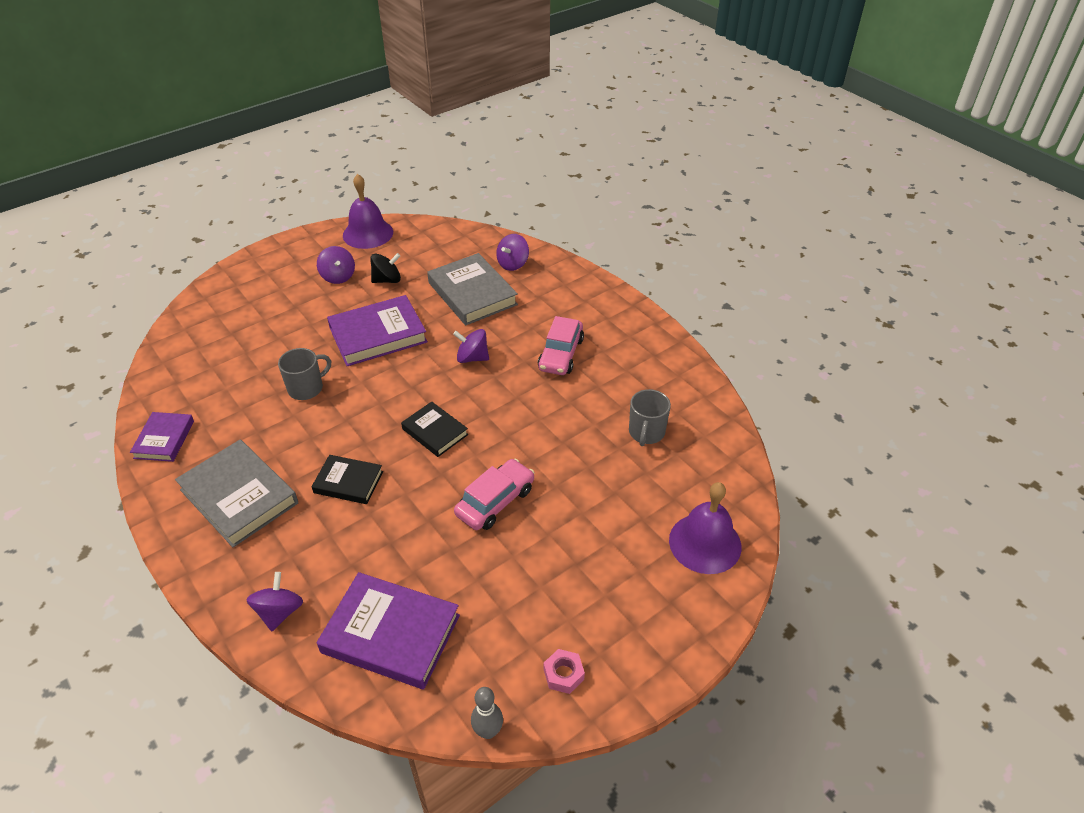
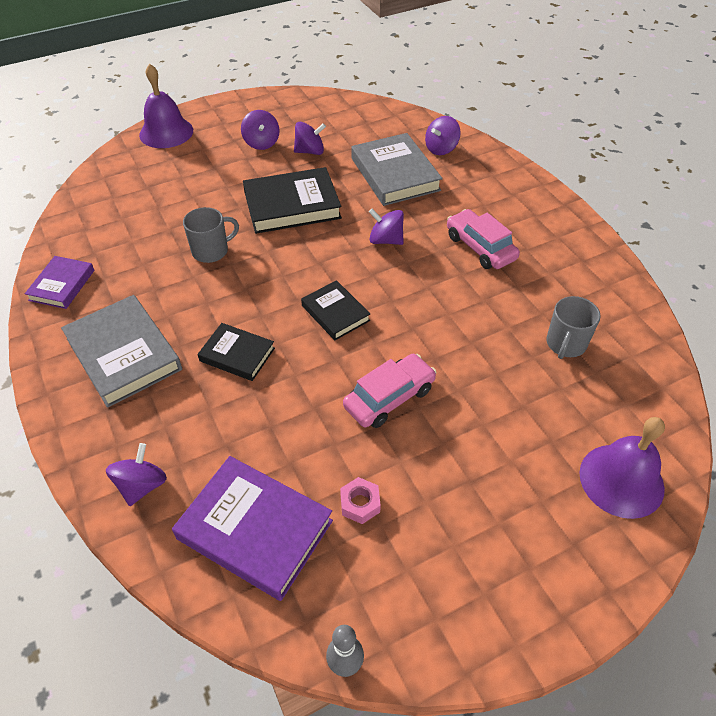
camera: 10 degrees right, 5 degrees up
(368, 233) = (298, 104): purple bell -> purple bell (166, 132)
(378, 335) = (292, 205): purple book -> black book
(387, 280) = (310, 151): black spinning top -> purple spinning top
(560, 354) = (480, 247): pink car -> pink car turned 120 degrees clockwise
(563, 674) = (440, 610): pink nut -> pink nut (360, 503)

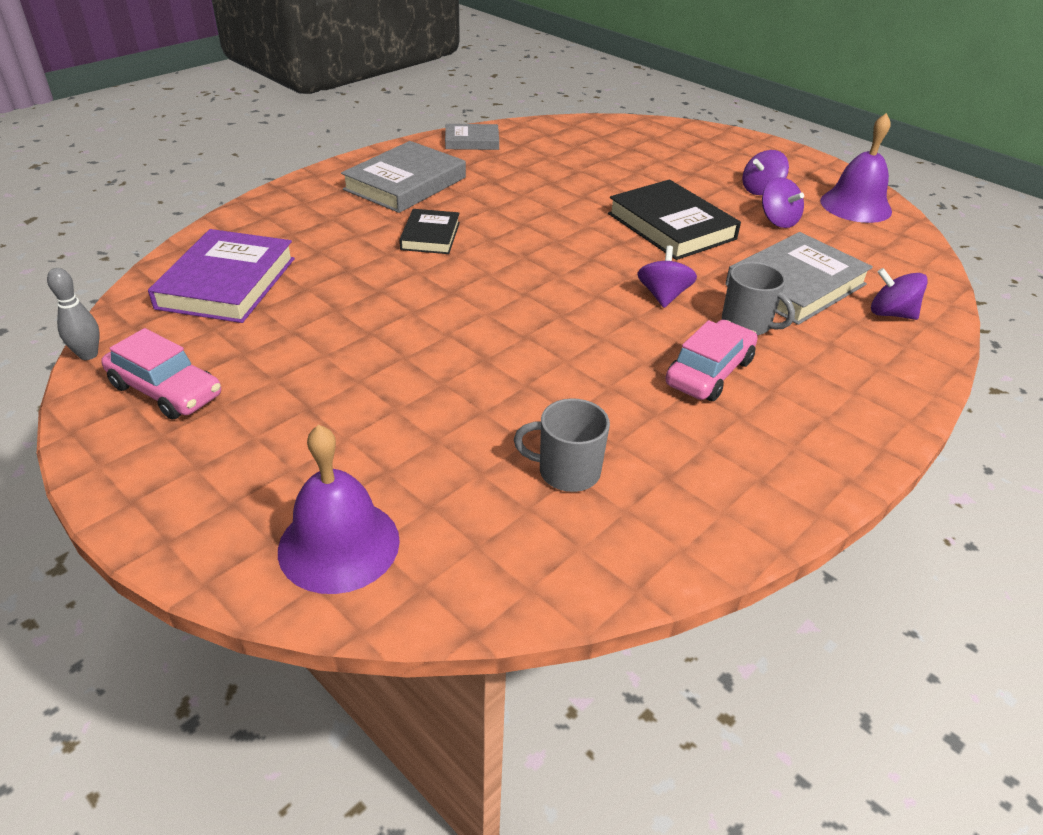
camera: 70 degrees right, 10 degrees down
(62, 285) = (472, 141): purple book -> grey book
(142, 485) = (265, 221): purple spinning top -> none
(166, 132) = (721, 139): purple bell -> purple bell (855, 206)
(211, 251) = (563, 196): grey mug -> grey mug (747, 324)
(335, 313) = (518, 281): black book -> none
(360, 503) = (265, 336): pink nut -> none
(389, 398) = (410, 334): pink car -> pink car (166, 390)

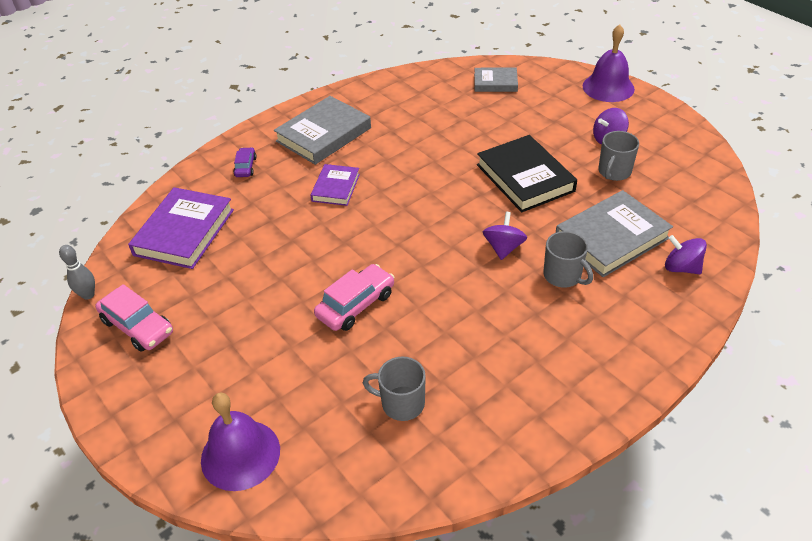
camera: 10 degrees right, 5 degrees up
(305, 215) = (245, 167): none -> purple car
(430, 236) = (336, 188): black book -> purple book
(472, 141) = (381, 89): grey book -> grey book (495, 83)
(709, 372) = (523, 320): pink car -> pink car (356, 305)
(778, 221) = (614, 172): purple spinning top -> grey mug
(855, 206) = (684, 155): purple bell -> purple bell (608, 87)

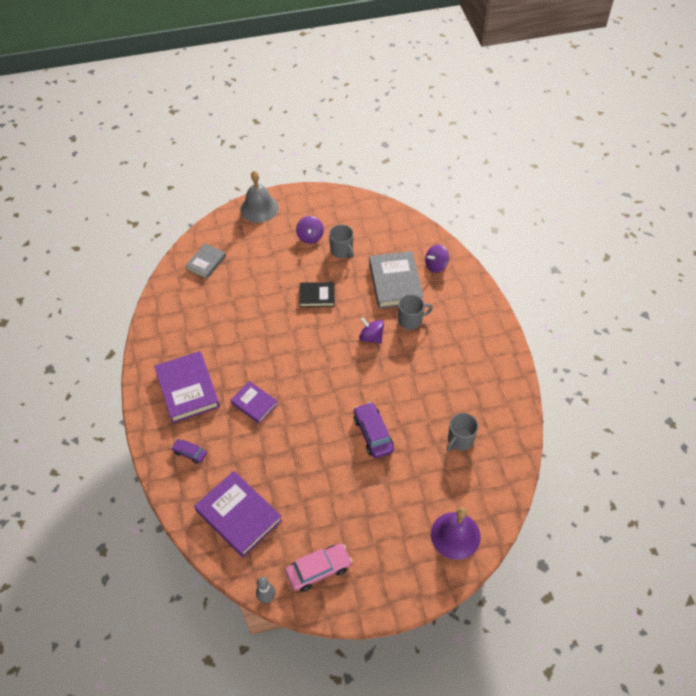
camera: 65 degrees left, 10 degrees up
(323, 134) = (188, 389): grey book -> purple book
(356, 305) = (373, 434): pink car -> purple car
(525, 178) = (317, 296): black book -> black book, size x0.58
(608, 87) = (259, 208): purple bell -> grey bell

